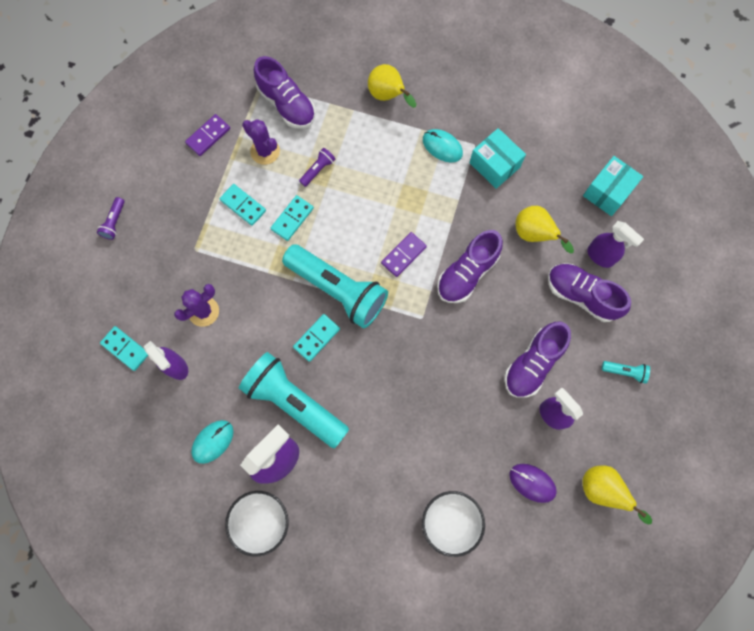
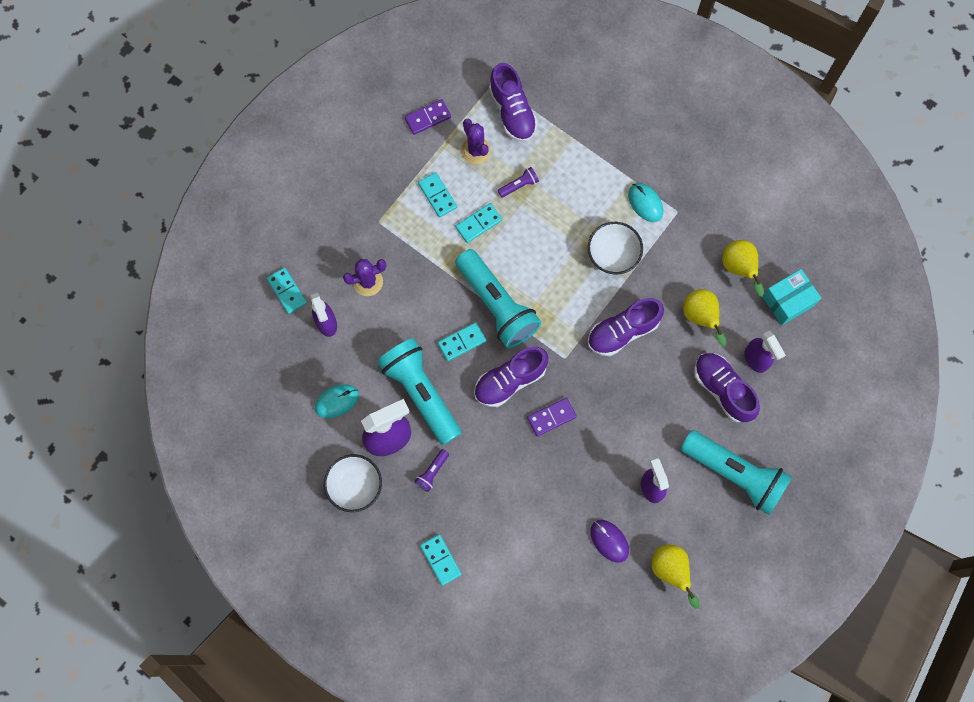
camera: 20 degrees right, 0 degrees up
(114, 222) = (314, 171): purple flashlight -> purple flashlight (432, 472)
(373, 565) = (440, 560): none -> turquoise domino
(388, 96) = (612, 136): yellow pear -> yellow pear (739, 268)
(403, 255) = (570, 294): purple domino -> purple domino (551, 417)
(450, 522) = (522, 548): white bowl -> white bowl (613, 255)
(494, 165) = (688, 238): turquoise box -> none
(533, 364) = (652, 436): purple shoe -> purple shoe (510, 380)
(625, 372) = (735, 473): turquoise flashlight -> turquoise flashlight, size x2.49

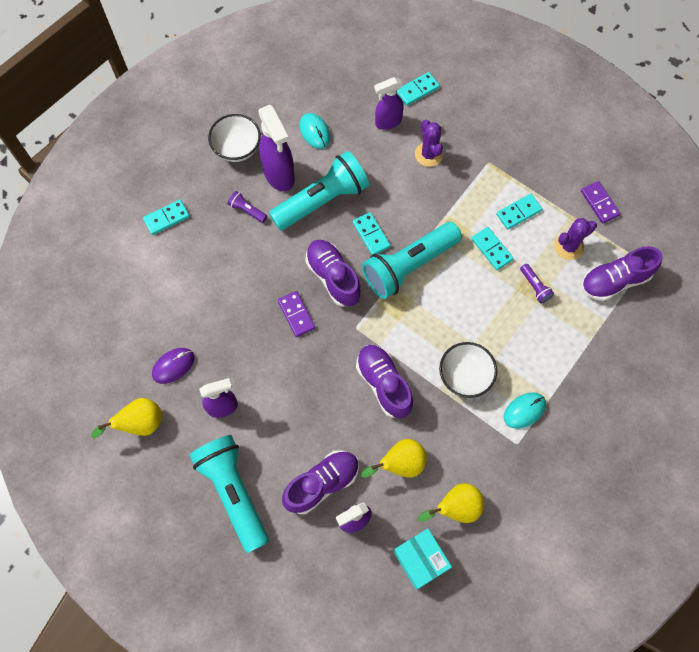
camera: 90 degrees right, 5 degrees down
(735, 473) = (233, 492): turquoise flashlight -> turquoise flashlight turned 120 degrees clockwise

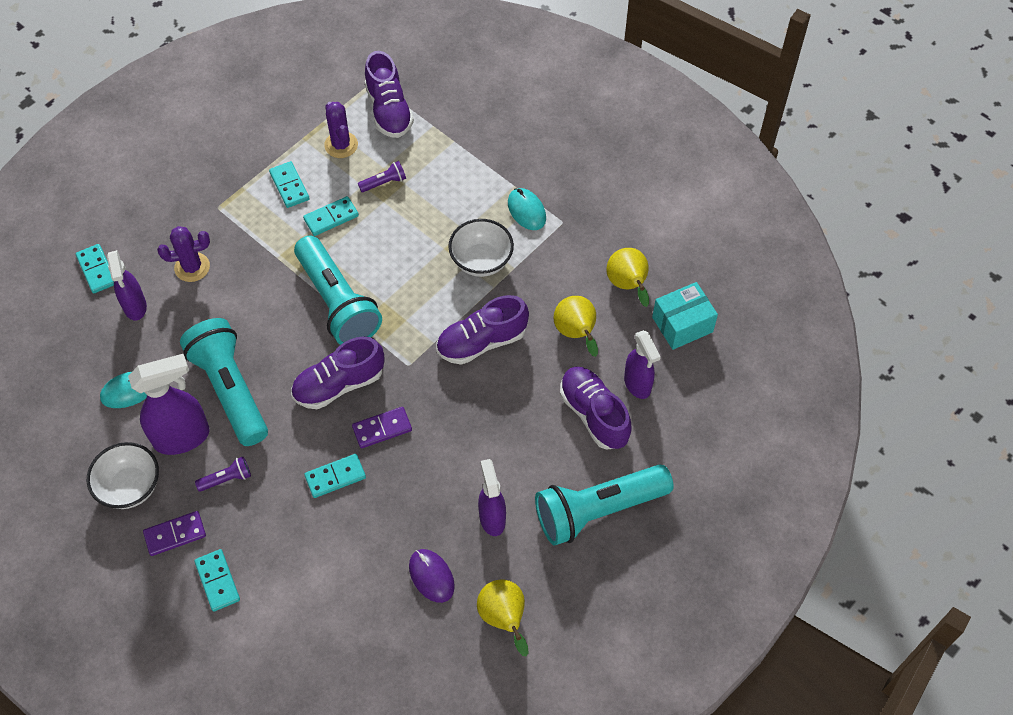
camera: 85 degrees left, 10 degrees down
(247, 210) = (226, 479): purple flashlight -> purple flashlight turned 150 degrees counterclockwise
(371, 235) = (289, 339): turquoise domino -> turquoise domino (335, 477)
(599, 203) = (293, 109): purple domino -> purple domino (175, 534)

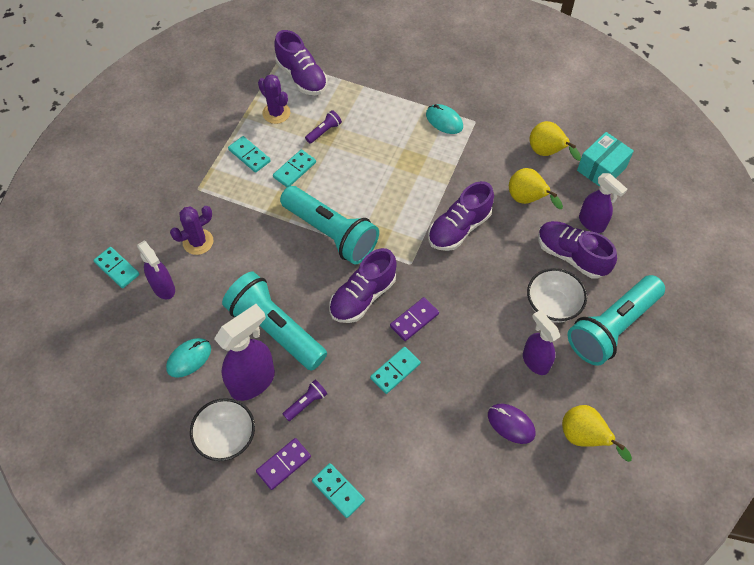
camera: 20 degrees left, 0 degrees up
(481, 261) = (428, 168): white bowl -> white bowl (552, 306)

